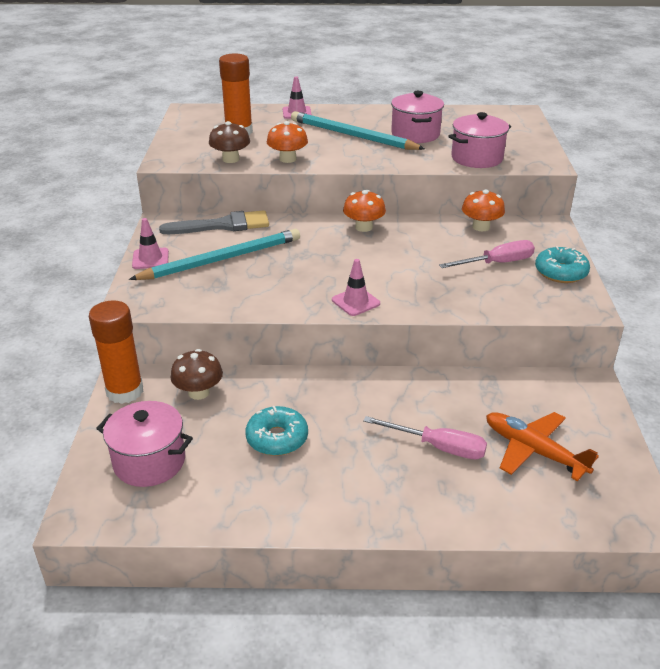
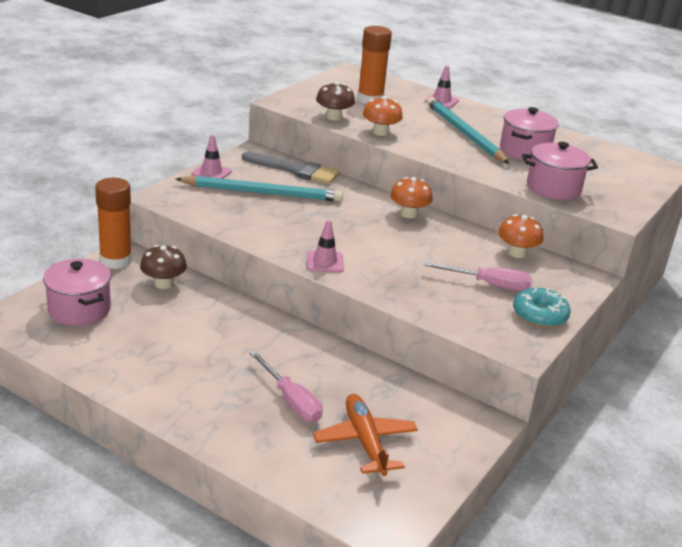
camera: 30 degrees right, 5 degrees down
(277, 438) = (180, 337): turquoise donut -> none

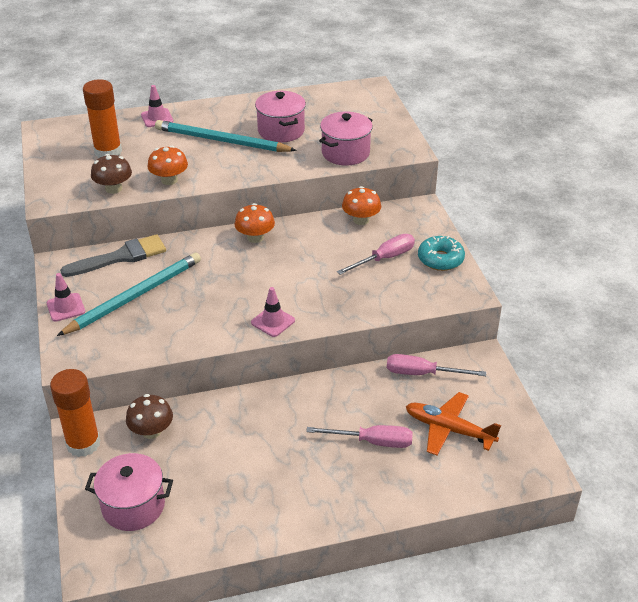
camera: 45 degrees left, 10 degrees up
(413, 394) = (422, 373): none -> pink screwdriver

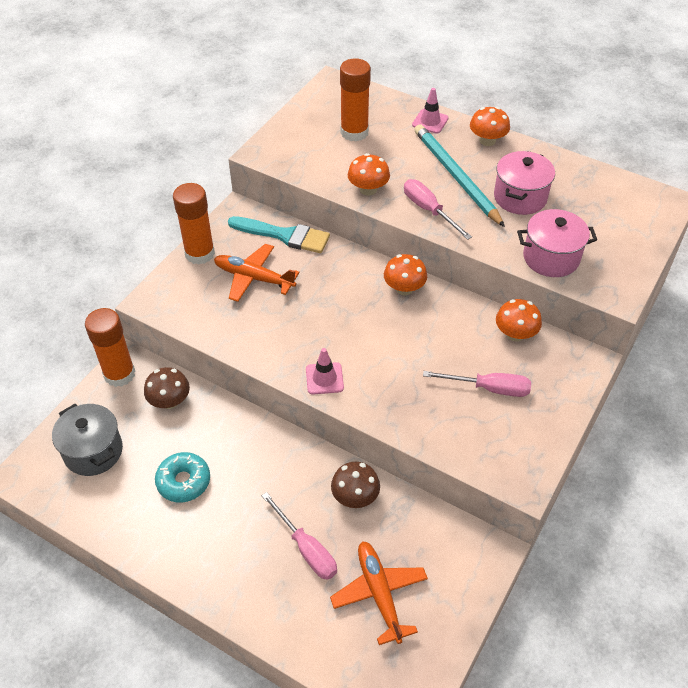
camera: 45 degrees right, 10 degrees up
(66, 307) = (199, 253): pink traffic cone -> orange glue stick
(113, 188) = (318, 170): brown mushroom -> brown mushroom (355, 497)
(120, 257) = (284, 235): grey brush -> turquoise brush
(133, 506) = (93, 451): pink pot -> grey pot
(134, 296) = (254, 278): turquoise pencil -> orange plane
(214, 110) = (487, 140): none -> orange mushroom
(422, 373) = (421, 522): pink screwdriver -> pink screwdriver (429, 210)
(440, 259) = (540, 427): turquoise donut -> turquoise donut (183, 481)

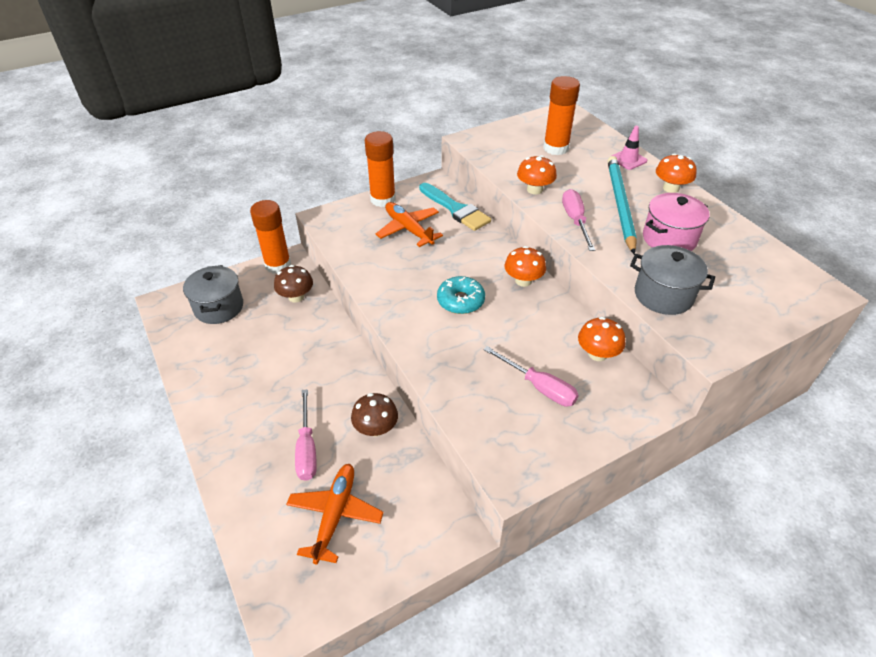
camera: 30 degrees right, 5 degrees down
(183, 481) = (260, 355): turquoise donut -> turquoise donut (460, 301)
(324, 378) = (404, 319): pink traffic cone -> none
(551, 258) = (663, 295): pink pot -> grey pot

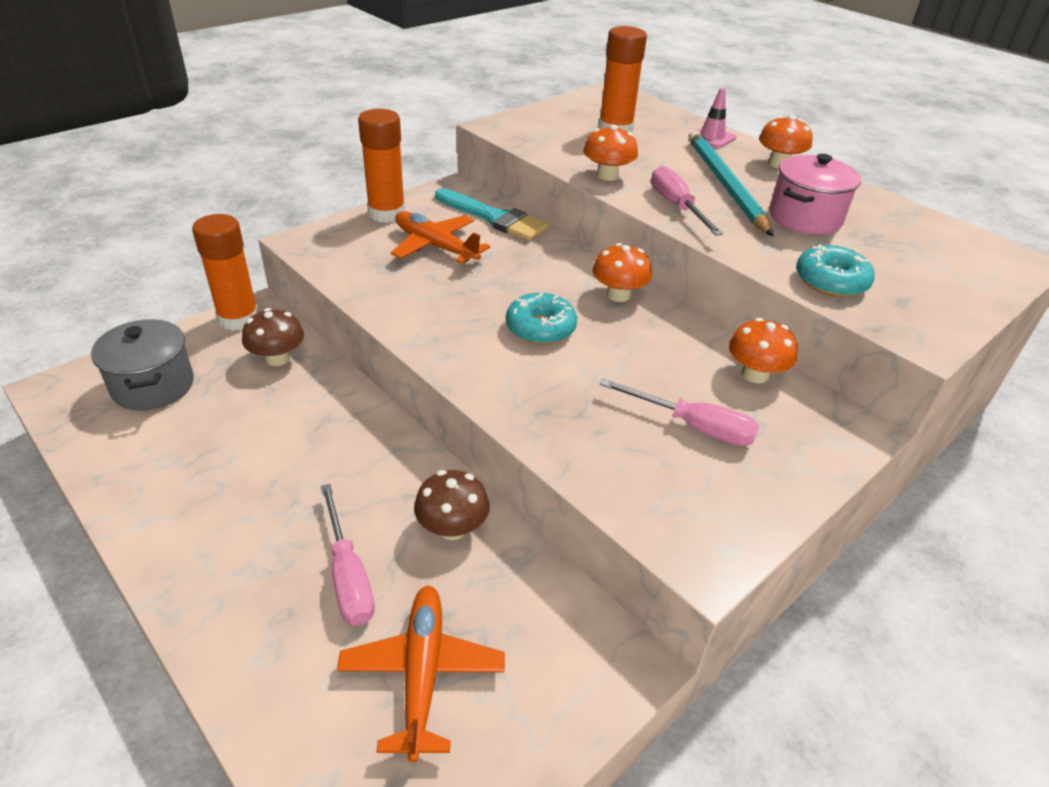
camera: 15 degrees left, 5 degrees down
(663, 295) = (831, 281): grey pot -> turquoise donut

